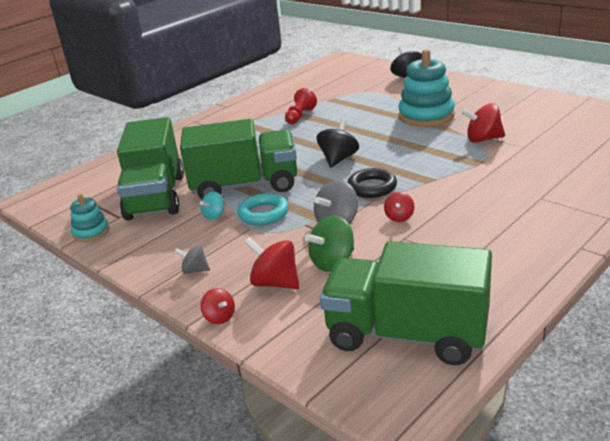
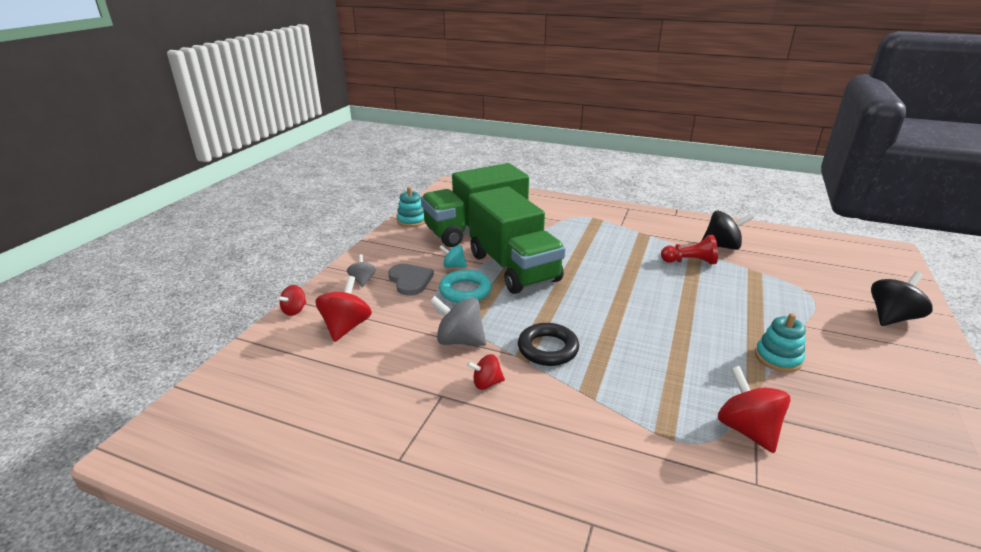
camera: 65 degrees right, 0 degrees up
(220, 241) = (410, 281): none -> grey heart
(332, 262) = (385, 353): green spinning top -> none
(338, 159) = (602, 310): black spinning top -> black spinning top (722, 246)
(406, 334) = (258, 431): green truck -> none
(426, 116) = (778, 358): turquoise stacking toy -> turquoise stacking toy, size x0.53

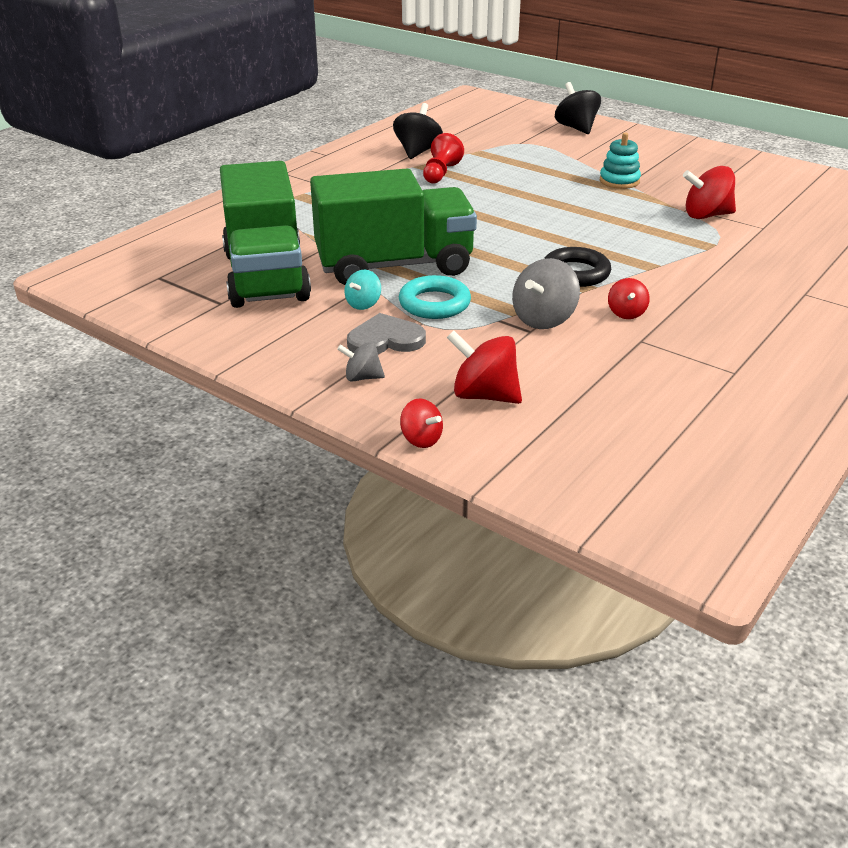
camera: 75 degrees left, 5 degrees up
(411, 221) = (186, 323): turquoise stacking toy -> none

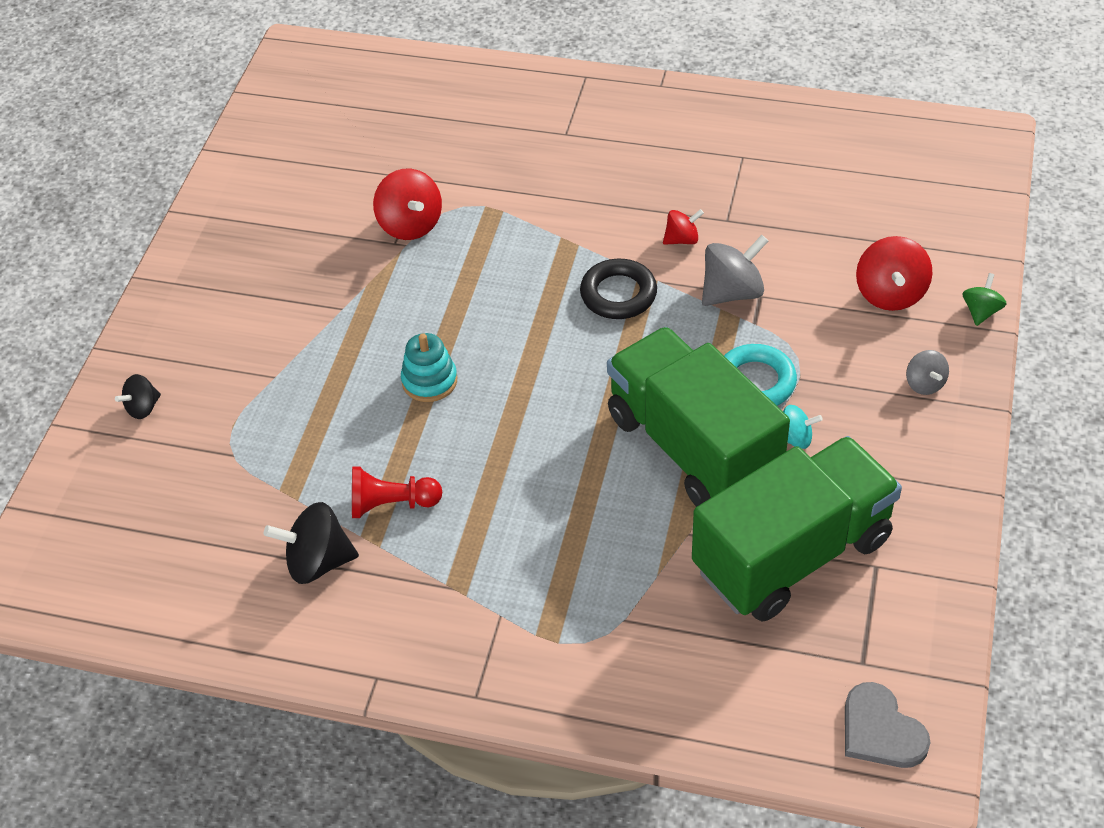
camera: 110 degrees left, 15 degrees up
(385, 339) = (849, 393): grey heart -> grey heart (880, 730)
(421, 439) = (981, 311): red spinning top -> green spinning top
(543, 319) = (732, 292): grey spinning top -> grey spinning top turned 45 degrees counterclockwise
(576, 128) = (143, 408): black spinning top -> black spinning top, size x0.58
(619, 181) = (337, 317): turquoise stacking toy -> turquoise stacking toy (429, 381)

